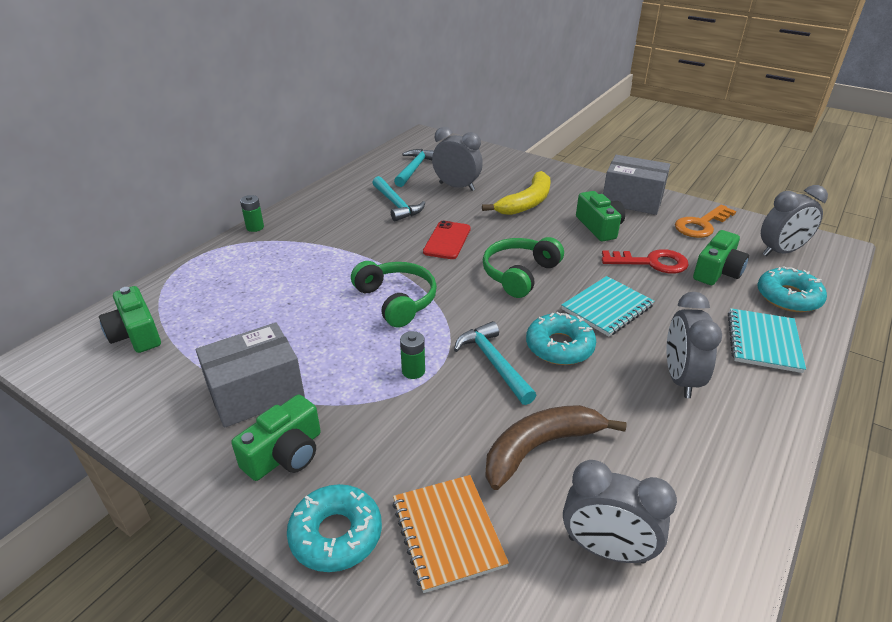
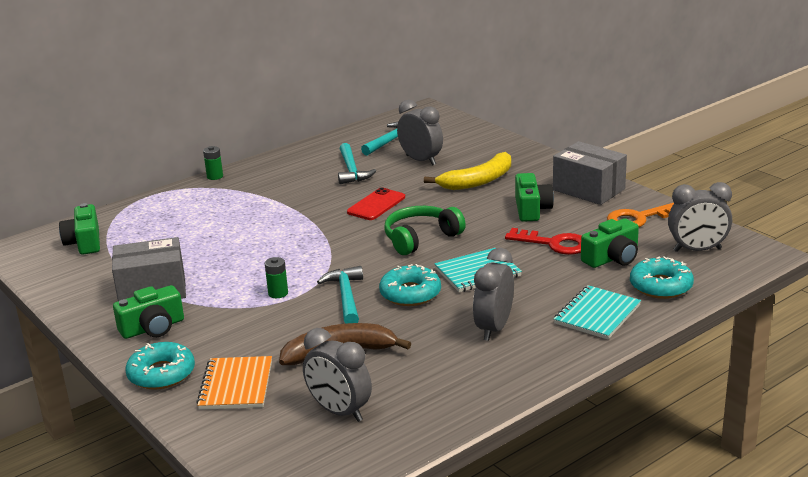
camera: 20 degrees right, 10 degrees down
(396, 300) = (298, 245): green headphones -> none

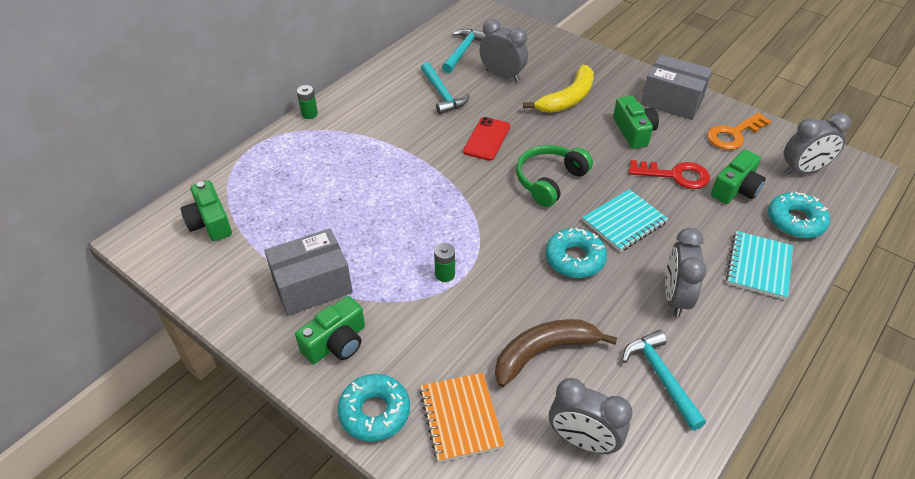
camera: 15 degrees left, 20 degrees up
(346, 297) = (515, 271): turquoise hammer -> turquoise hammer (661, 377)

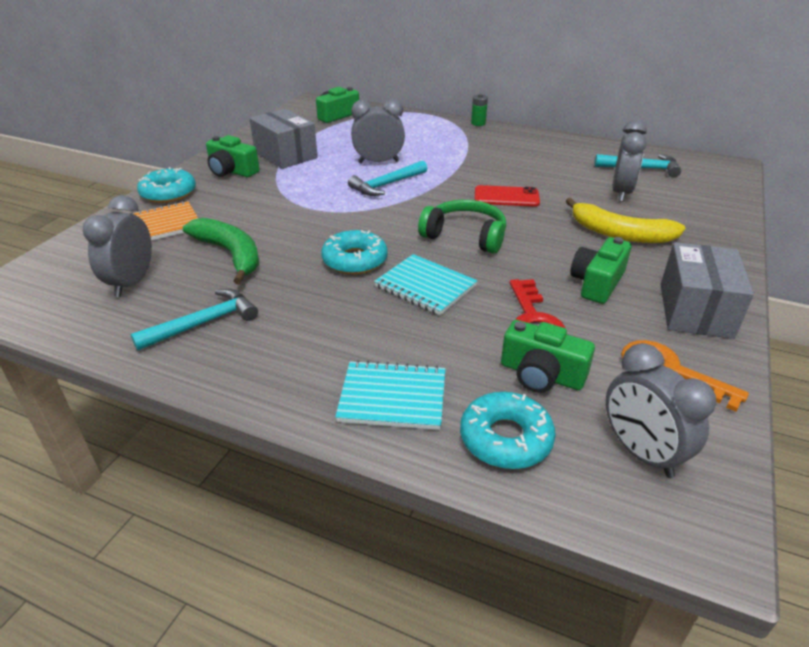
camera: 75 degrees right, 10 degrees down
(442, 94) = (557, 168): turquoise hammer -> turquoise hammer (386, 185)
(445, 274) = (312, 200): green battery -> none
(543, 352) = (230, 254): brown banana -> green banana
(633, 131) = (597, 283): green camera -> green camera turned 150 degrees clockwise
(675, 297) = (317, 328): grey clock -> grey clock (378, 162)

